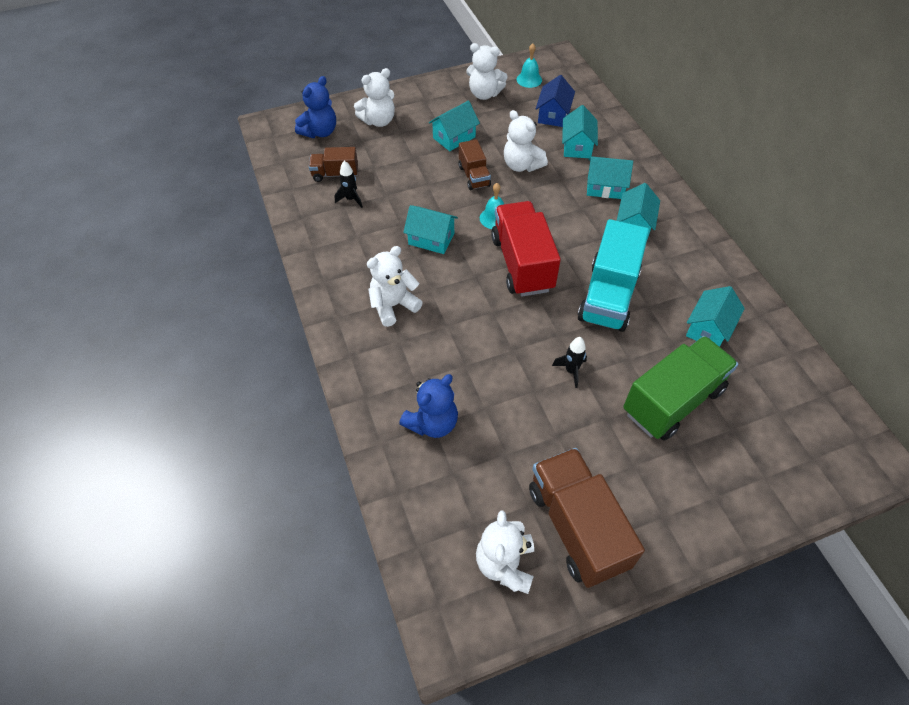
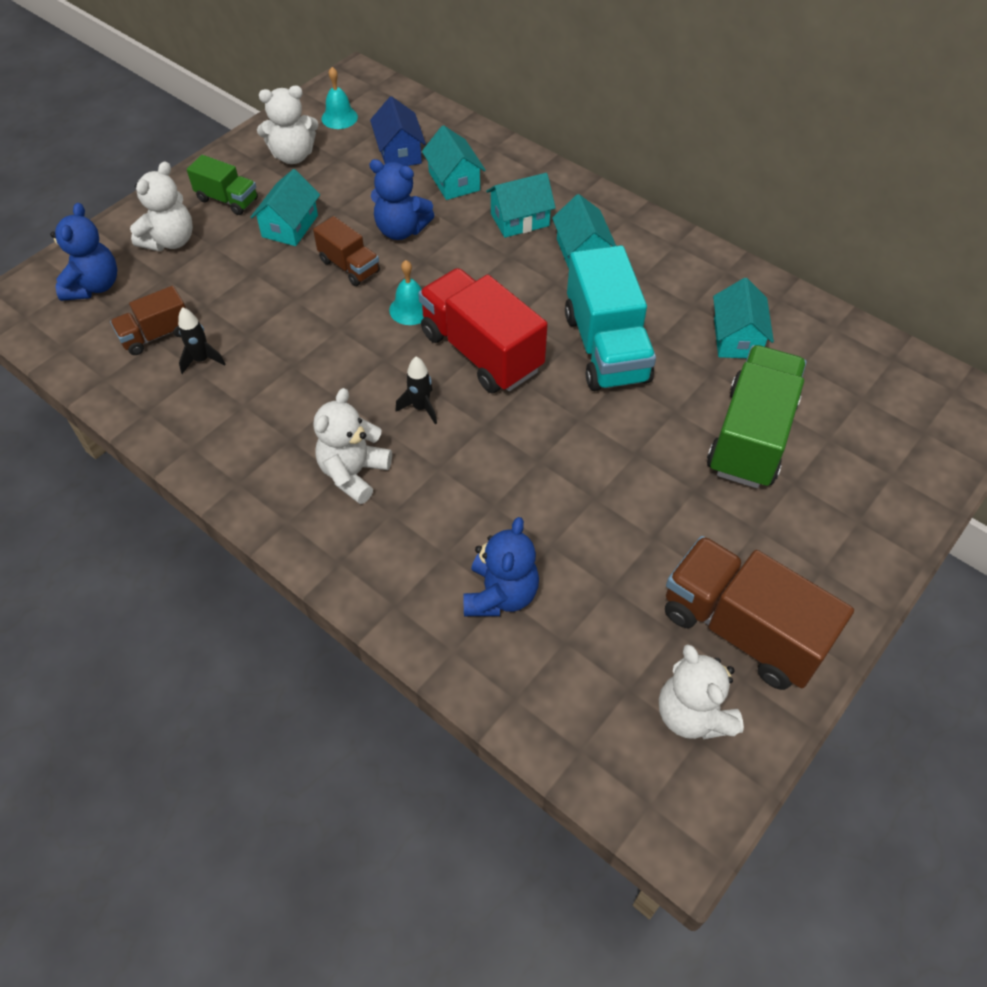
camera: 30 degrees left, 0 degrees up
(427, 108) = (227, 200): none -> green truck
(431, 239) = (346, 368): turquoise house -> none
(521, 165) = (401, 230): white teddy bear -> blue teddy bear
(571, 371) = (621, 454): black rocket -> black rocket (421, 408)

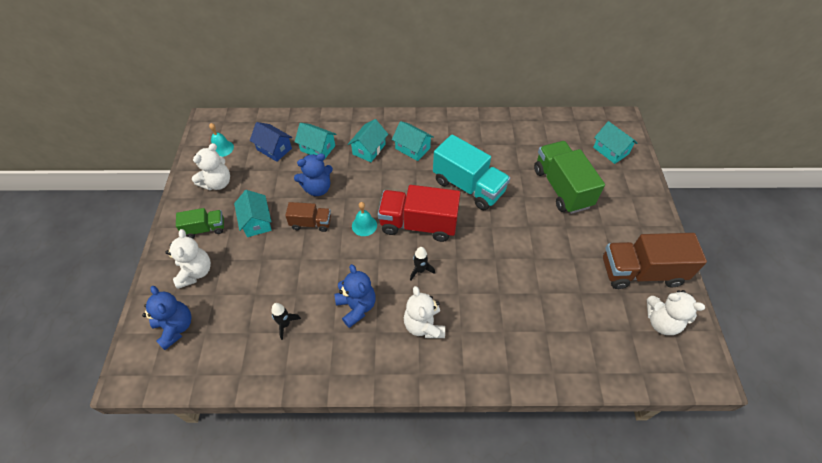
camera: 40 degrees left, 0 degrees up
(156, 335) = (244, 329): brown truck -> none
(500, 594) = (544, 331): blue teddy bear -> blue teddy bear (356, 307)
(736, 338) = (513, 148): turquoise house -> turquoise house (610, 151)

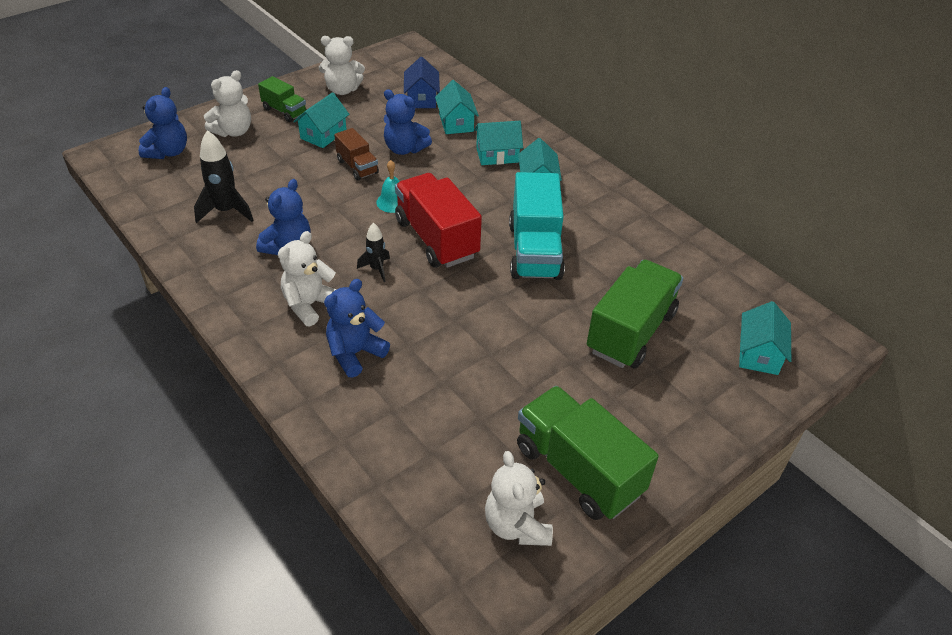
camera: 50 degrees right, 10 degrees down
(222, 148) = (385, 70): turquoise bell -> none
(285, 324) = (226, 211): black rocket -> black rocket, size x1.68
(486, 324) = (355, 353): none -> blue teddy bear
(640, 272) = (578, 470): brown truck -> green truck

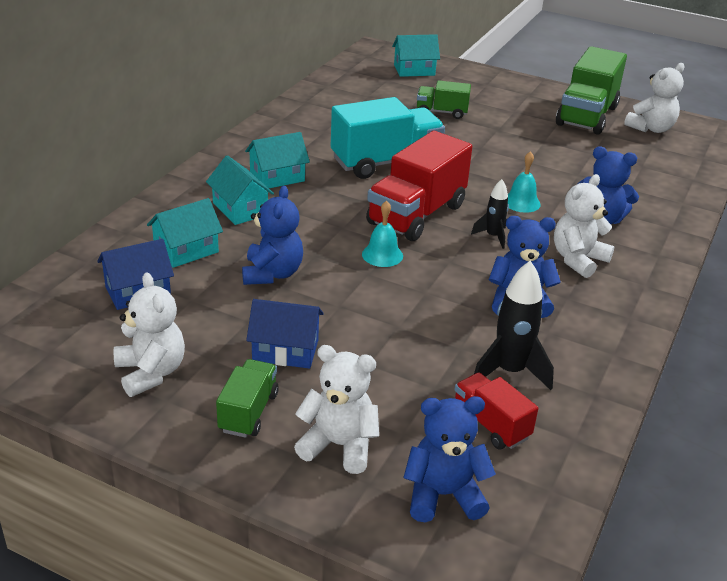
camera: 115 degrees left, 10 degrees down
(194, 186) = (490, 425): none -> red truck
(310, 305) = (578, 260): white teddy bear -> white teddy bear turned 120 degrees clockwise
(323, 134) = (285, 350): turquoise house -> blue house
(357, 167) = (337, 298): brown truck -> none
(417, 311) = (521, 202): none -> turquoise bell
(630, 332) = (441, 112): green truck -> green truck, size x0.54

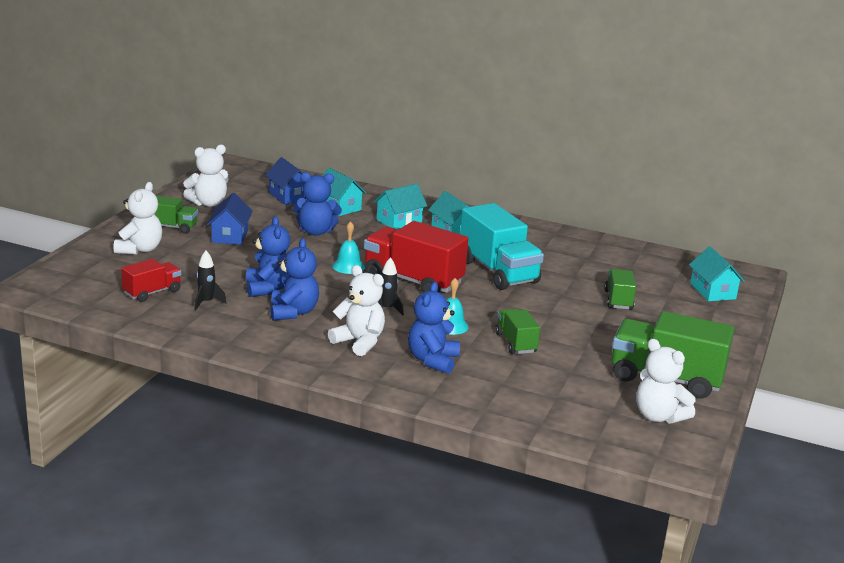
camera: 85 degrees right, 10 degrees down
(443, 495) = (93, 275): blue teddy bear -> blue teddy bear (268, 288)
(509, 372) = (206, 302): black rocket -> black rocket, size x0.59
(547, 172) = (515, 343): none -> green truck

